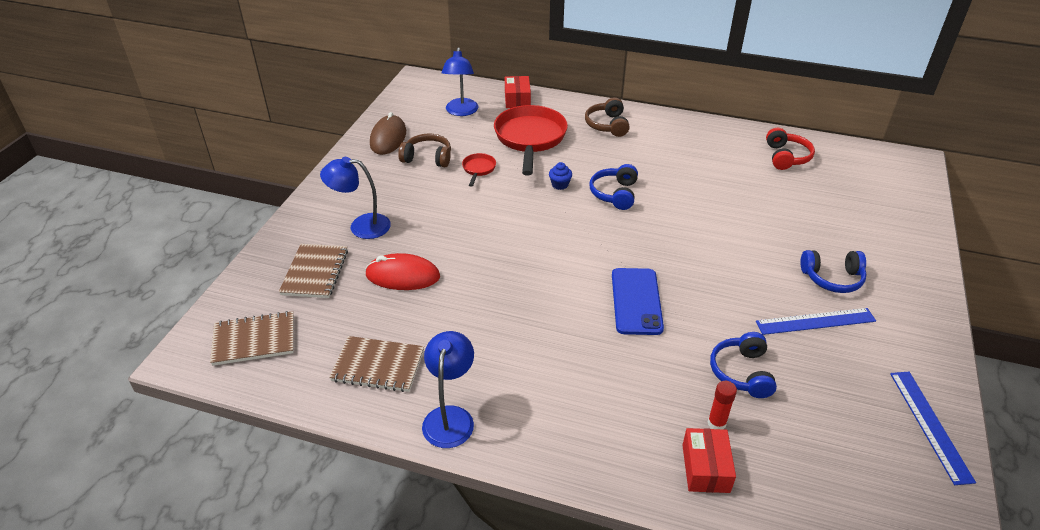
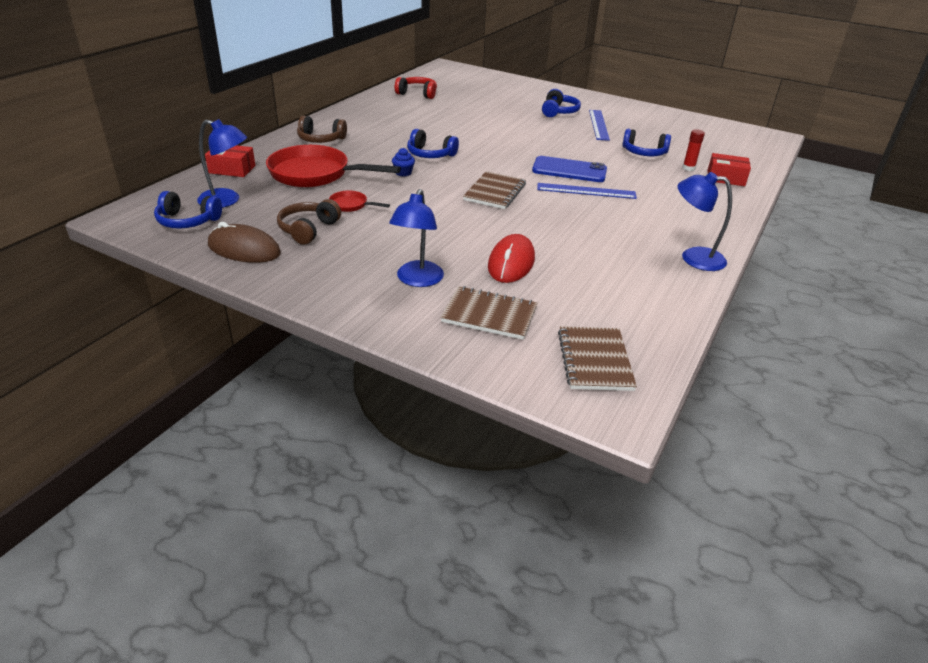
camera: 80 degrees left, 5 degrees down
(378, 365) = (635, 286): brown notebook -> brown notebook (495, 192)
(422, 105) = (187, 221): none -> blue headphones
(930, 425) = (683, 119): blue ruler -> blue ruler (586, 191)

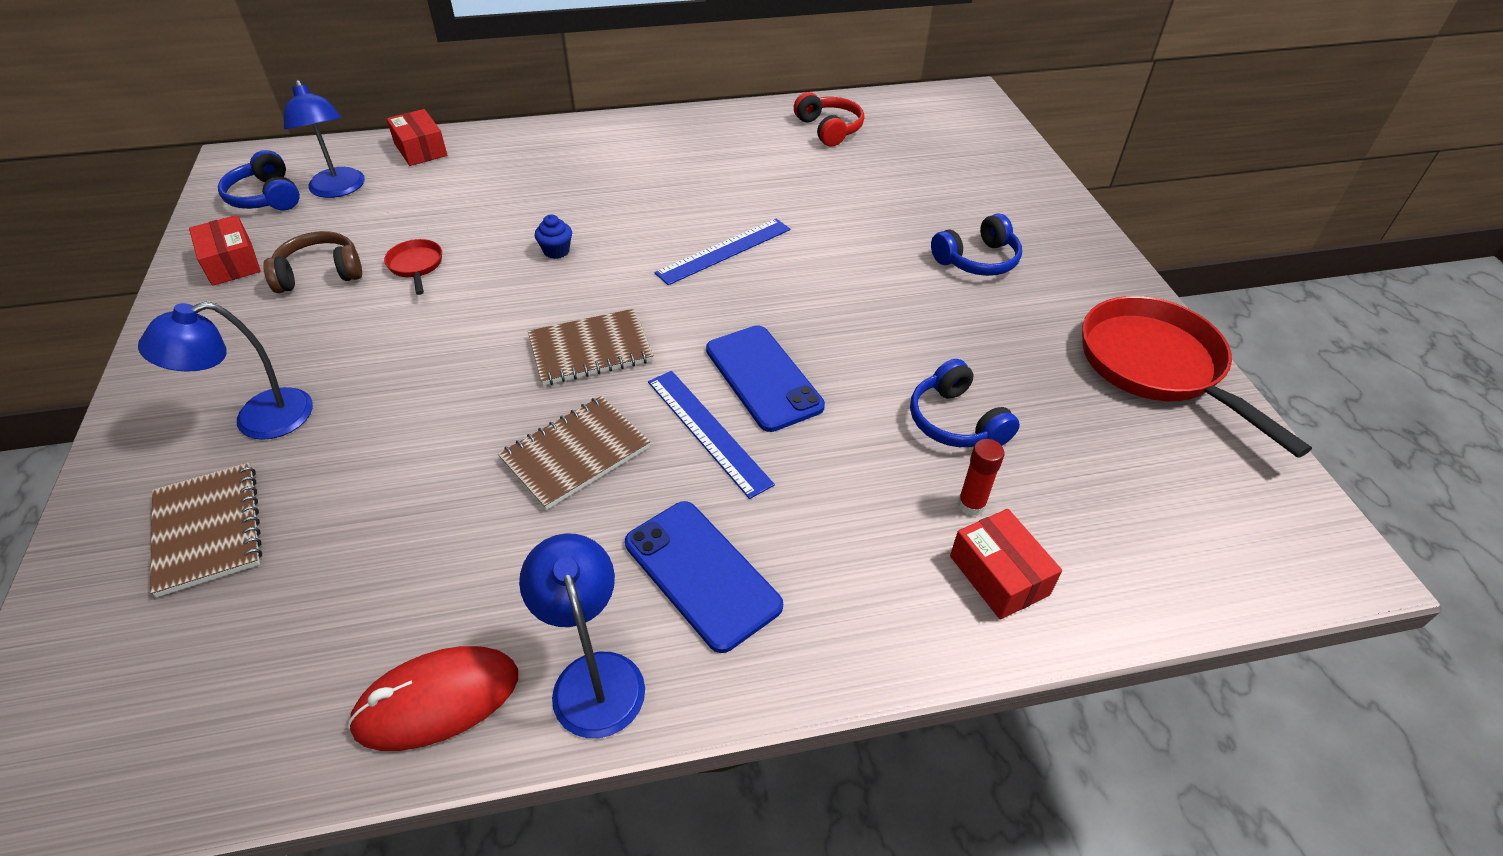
camera: 50 degrees right, 10 degrees up
(244, 249) = (232, 263): brown mouse -> red box
(315, 174) = (473, 199): red pan -> red pan (1156, 367)
(321, 139) = (576, 150): brown headphones -> none
(430, 154) = (642, 240): blue headphones -> none
(511, 263) = (379, 475): red mouse -> red mouse (437, 701)
(595, 360) = (142, 705): brown notebook -> brown notebook (575, 454)
(598, 124) = (994, 320): blue ruler -> blue ruler (724, 251)
(665, 221) = (702, 574): none -> blue phone

